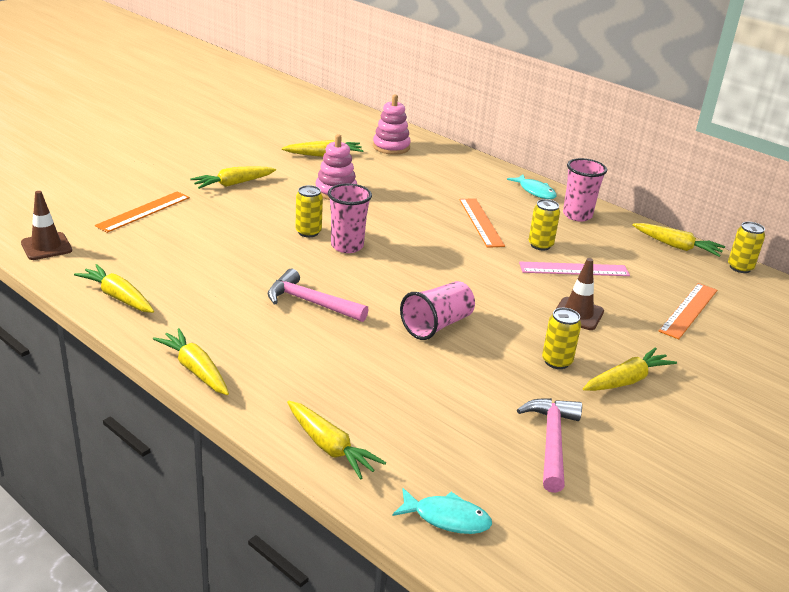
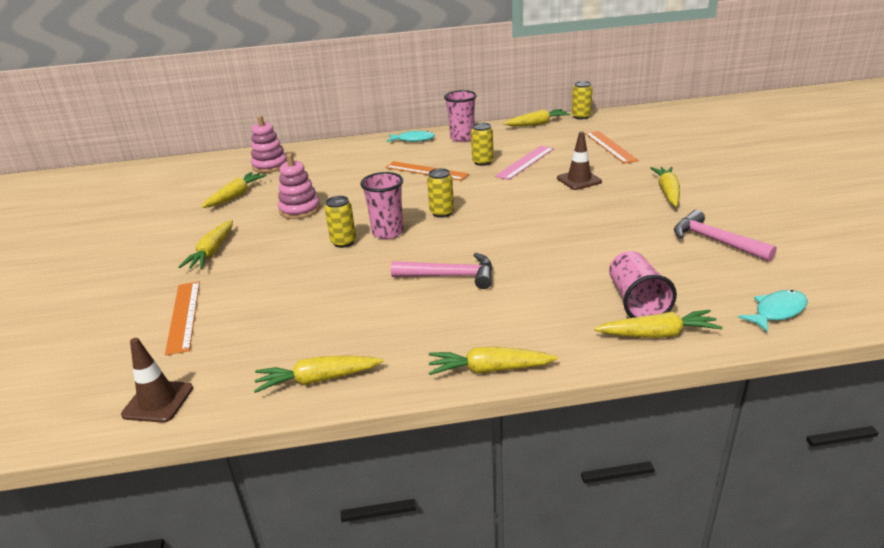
camera: 45 degrees left, 0 degrees up
(311, 303) = (450, 276): pink hammer -> pink hammer turned 150 degrees counterclockwise
(437, 325) = (539, 233): pink cup -> pink cup (636, 302)
(556, 361) = (626, 206): yellow can -> yellow can (442, 213)

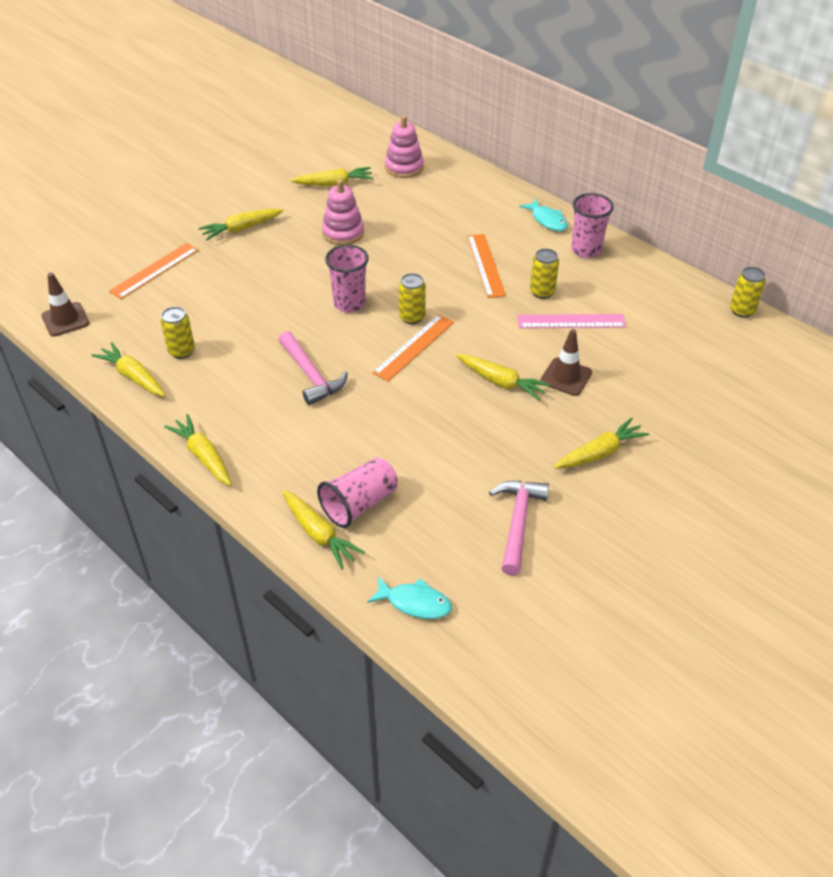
camera: 50 degrees right, 15 degrees up
(343, 242) = (313, 288): yellow can -> yellow can (181, 351)
(537, 124) = (681, 286): yellow carrot -> yellow carrot (501, 382)
(610, 146) = (677, 367): orange ruler -> orange ruler (414, 347)

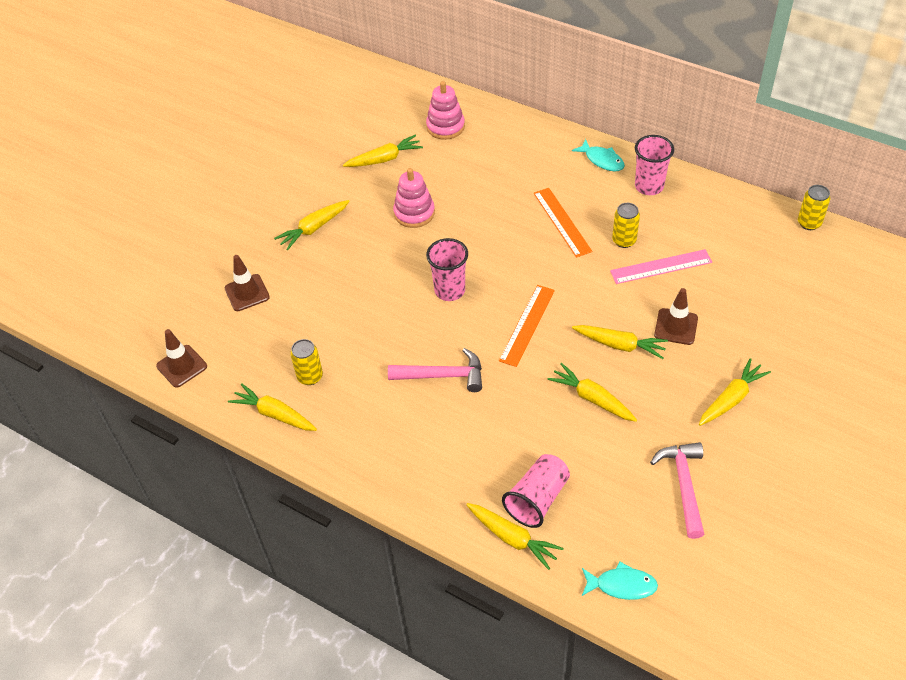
camera: 10 degrees left, 5 degrees up
(154, 270) = (247, 293): orange ruler -> brown traffic cone
(203, 456) = (376, 483): yellow carrot -> yellow carrot (592, 399)
(311, 375) = (442, 375): pink hammer -> pink hammer turned 45 degrees counterclockwise
(412, 317) = (514, 293): yellow can -> none

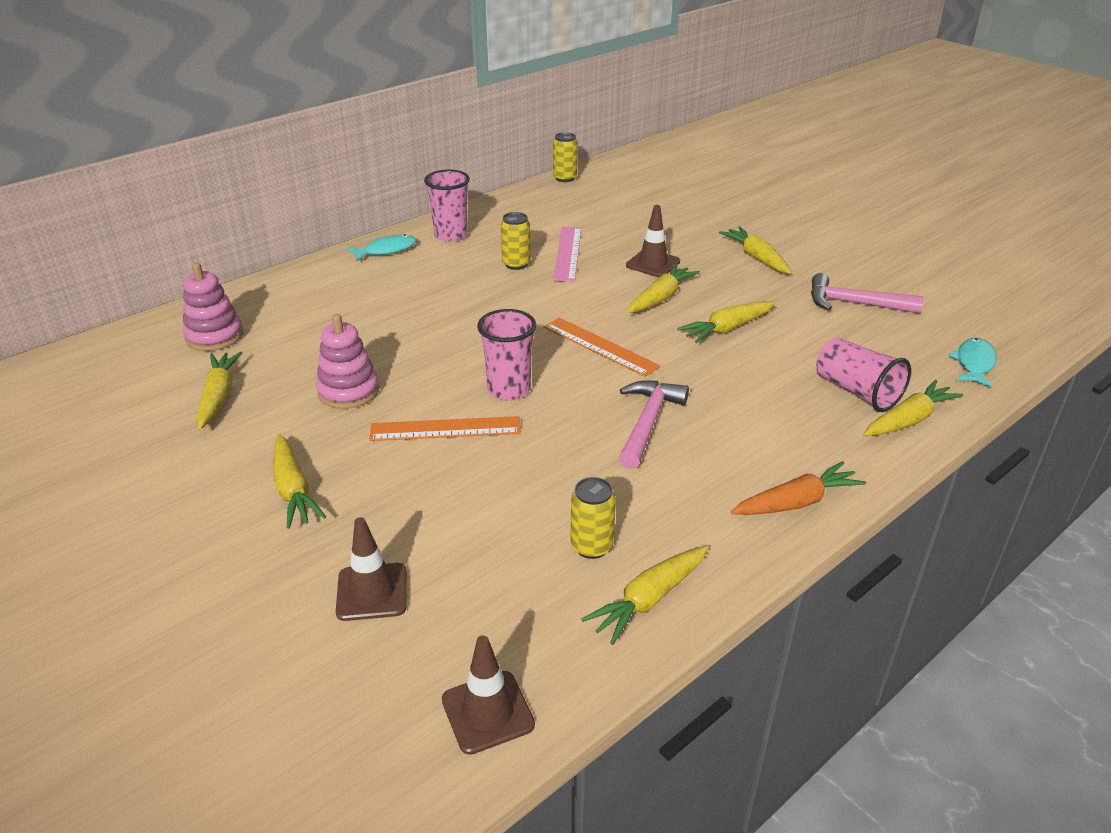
camera: 75 degrees left, 15 degrees down
(386, 475) = (796, 502): none -> orange carrot
(562, 222) = (458, 292): orange ruler -> orange ruler (445, 429)

